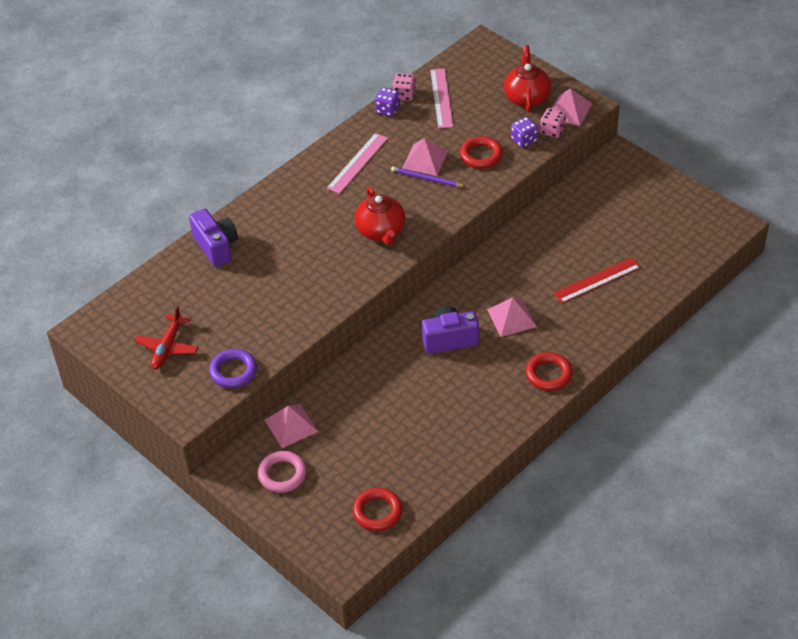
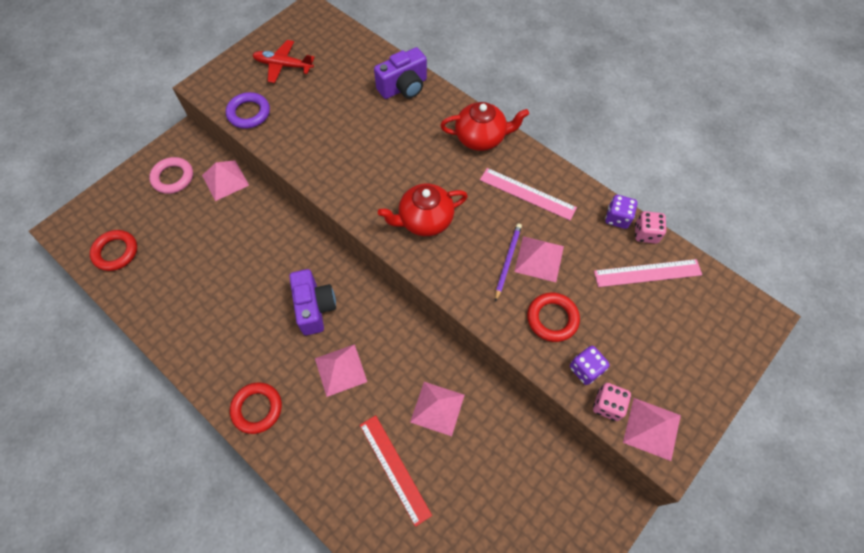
camera: 85 degrees right, 15 degrees up
(526, 97) = (667, 373): red teapot -> red teapot (481, 138)
(546, 253) = (437, 408): none -> pink pyramid

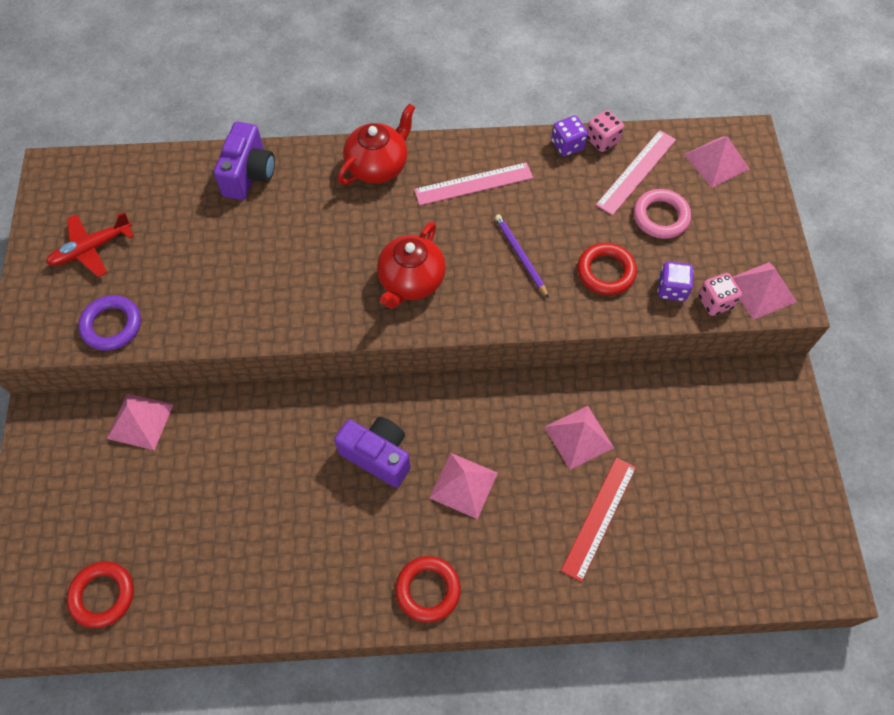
camera: 45 degrees left, 0 degrees up
(173, 177) = (75, 468): pink ring -> pink ring (661, 217)
(394, 468) = (599, 518): red ruler -> red ruler turned 75 degrees counterclockwise
(539, 258) = (543, 231): pink pyramid -> pink pyramid (716, 161)

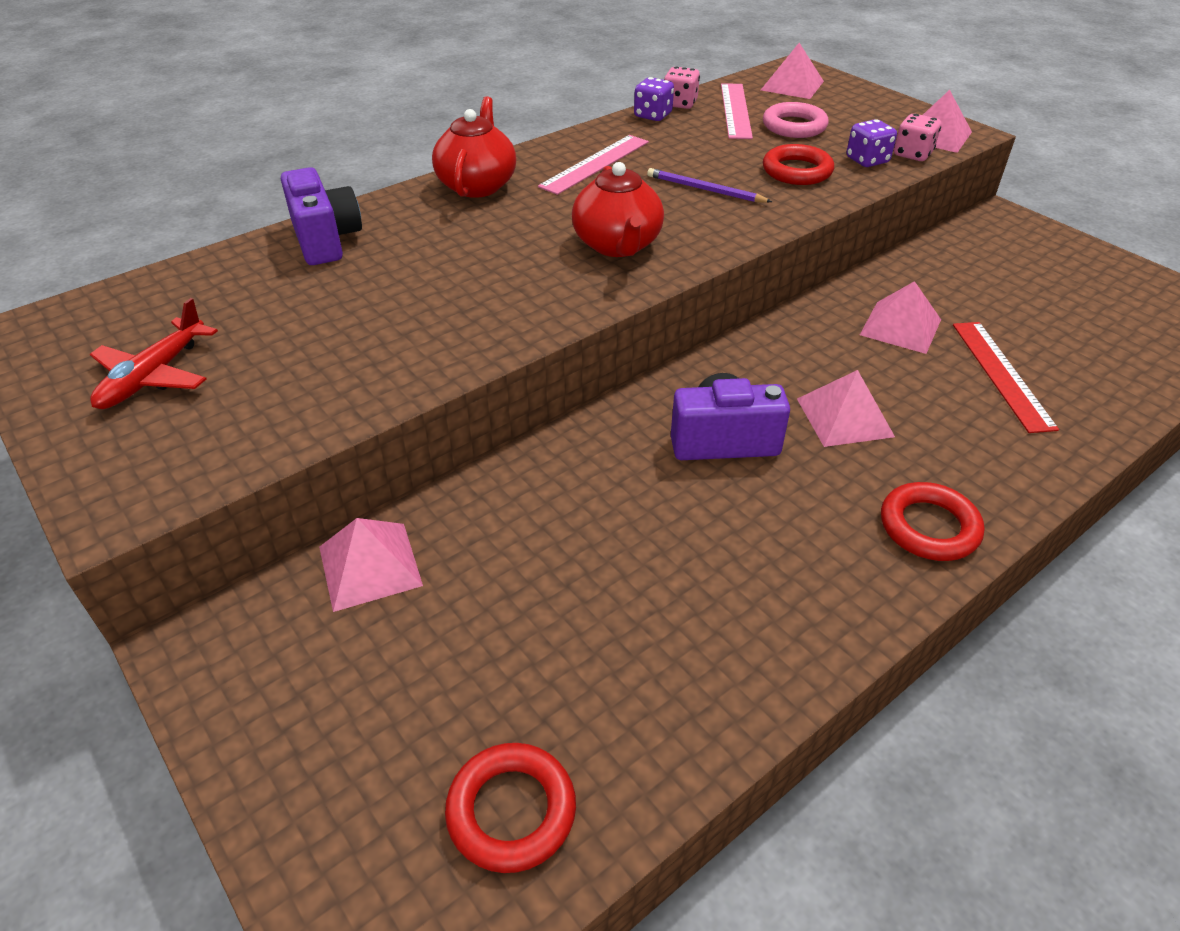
camera: 35 degrees left, 20 degrees down
(112, 325) = (260, 432): purple ring -> none

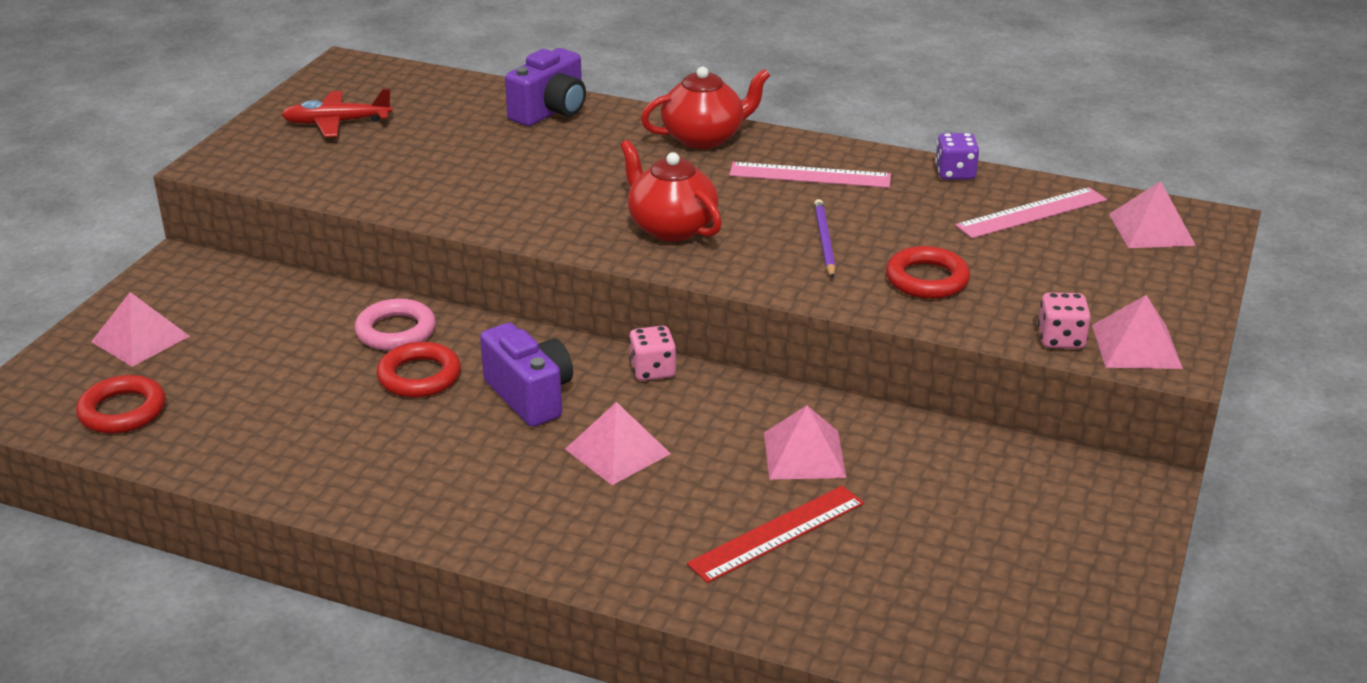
camera: 60 degrees right, 10 degrees down
(370, 565) = (282, 293): pink pyramid -> pink pyramid (140, 339)
(617, 245) = (671, 227): red teapot -> red teapot turned 90 degrees clockwise
(680, 104) = (1004, 179): pink dice -> pink dice (652, 370)
(794, 126) = (1037, 254): pink ring -> pink ring (396, 331)
(867, 160) = (1007, 314): purple dice -> none
(929, 527) = (499, 526): red ring -> red ring (419, 376)

